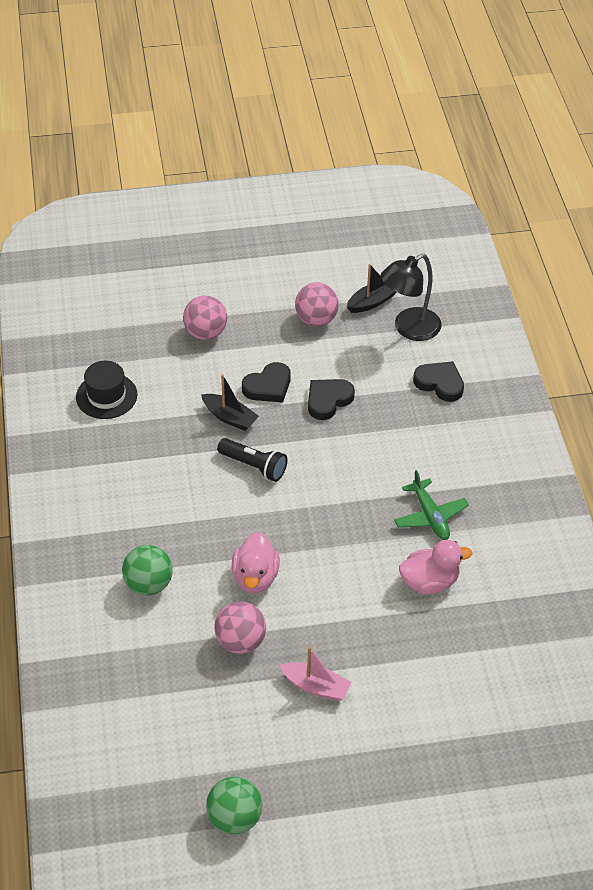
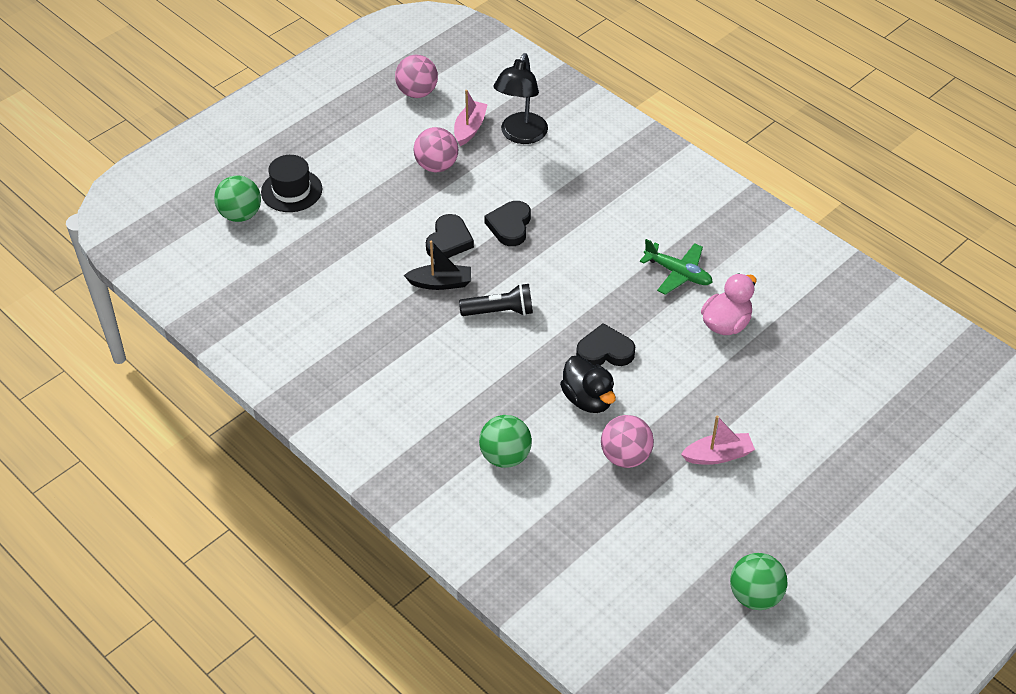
camera: 35 degrees left, 0 degrees up
(106, 396) = (313, 323): black hat -> black hat (291, 191)
(131, 281) = (240, 215): none -> green ball
(205, 333) = (351, 224): pink ball -> pink ball (417, 92)
(255, 577) = (588, 399): pink duck -> black duck
(372, 302) = (470, 128): black boat -> pink boat
(440, 383) = (586, 166): black heart -> black heart (605, 351)

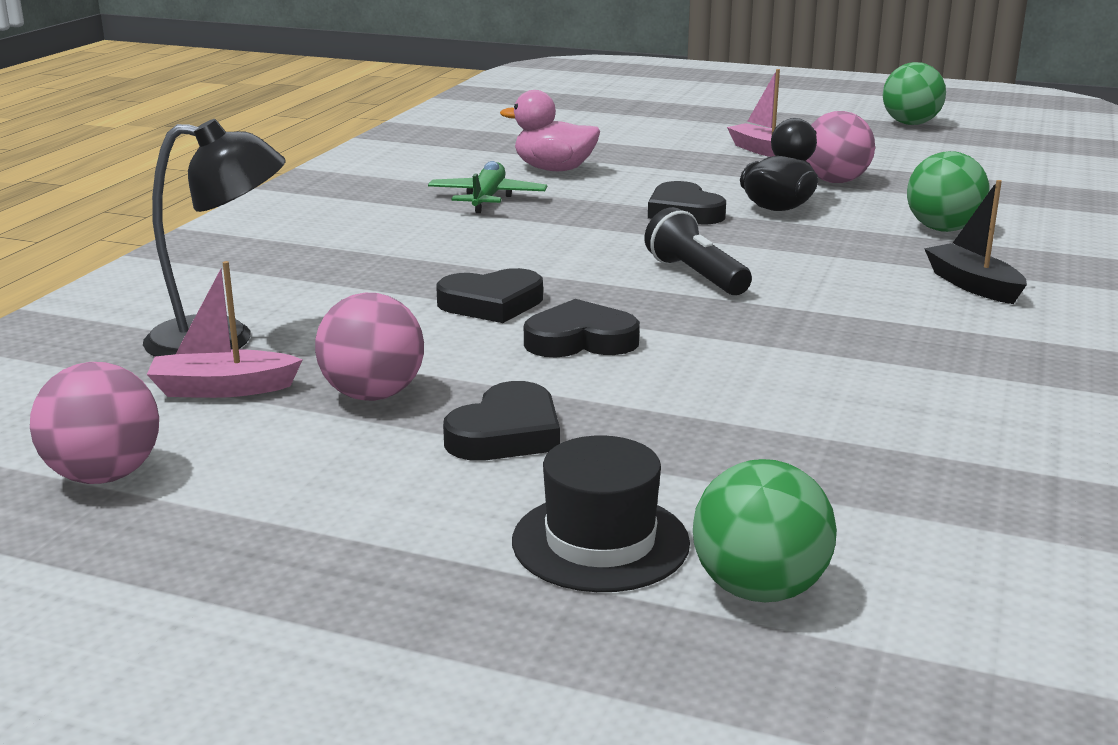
camera: 115 degrees left, 25 degrees down
(379, 192) = (506, 433): none -> black heart
(440, 283) = (691, 325): black boat -> black boat (973, 285)

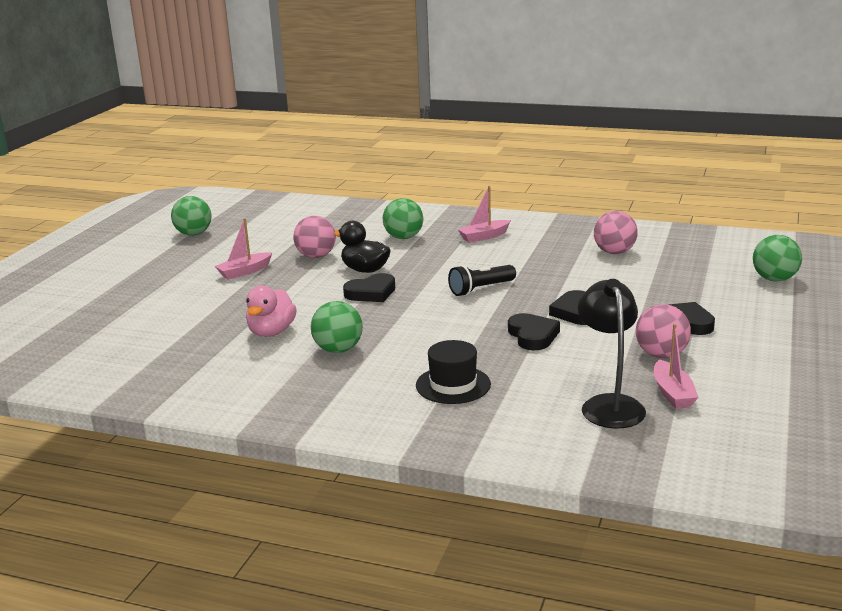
camera: 90 degrees left, 0 degrees up
(104, 476) = (780, 407): pink ball -> pink ball (614, 252)
(487, 198) = (338, 350): green plane -> green ball
(600, 542) = (762, 302): black hat -> black hat (453, 385)
(973, 285) = (484, 237): black boat -> pink boat

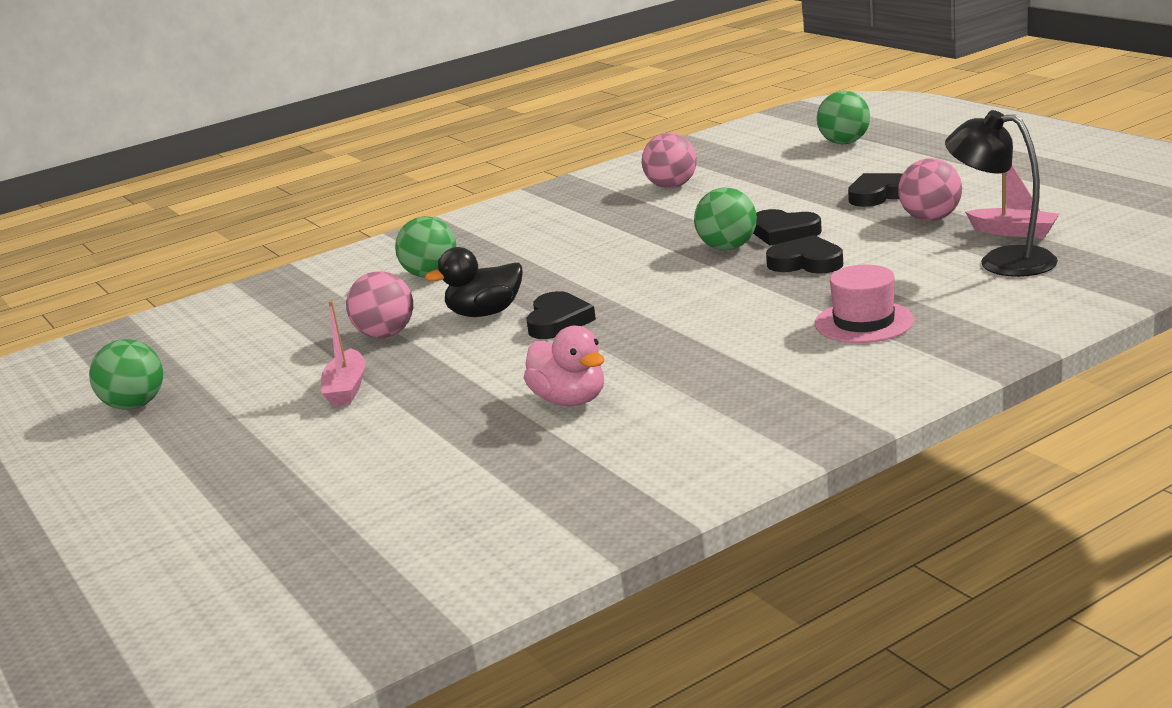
camera: 50 degrees left, 0 degrees up
(338, 350) = (685, 367): green ball -> green ball (727, 248)
(453, 385) = (864, 322): black hat -> pink hat
(481, 289) = (651, 263): black flashlight -> none
(484, 237) = (514, 234): pink boat -> none

